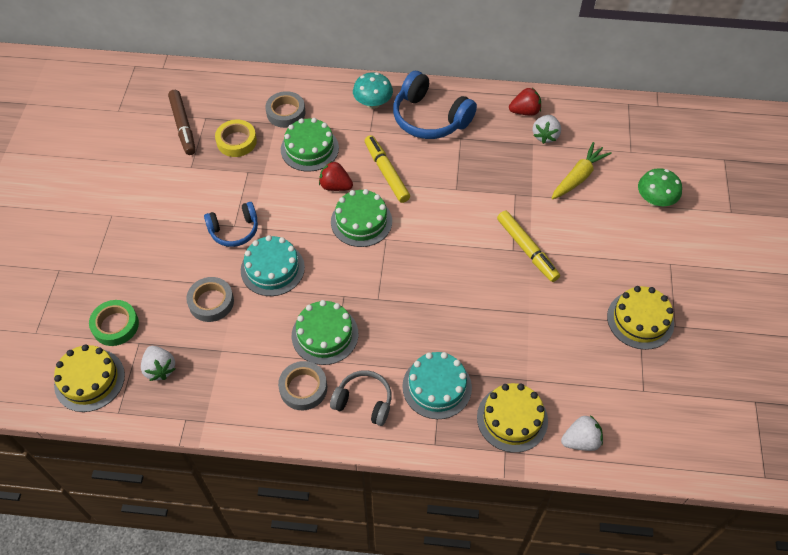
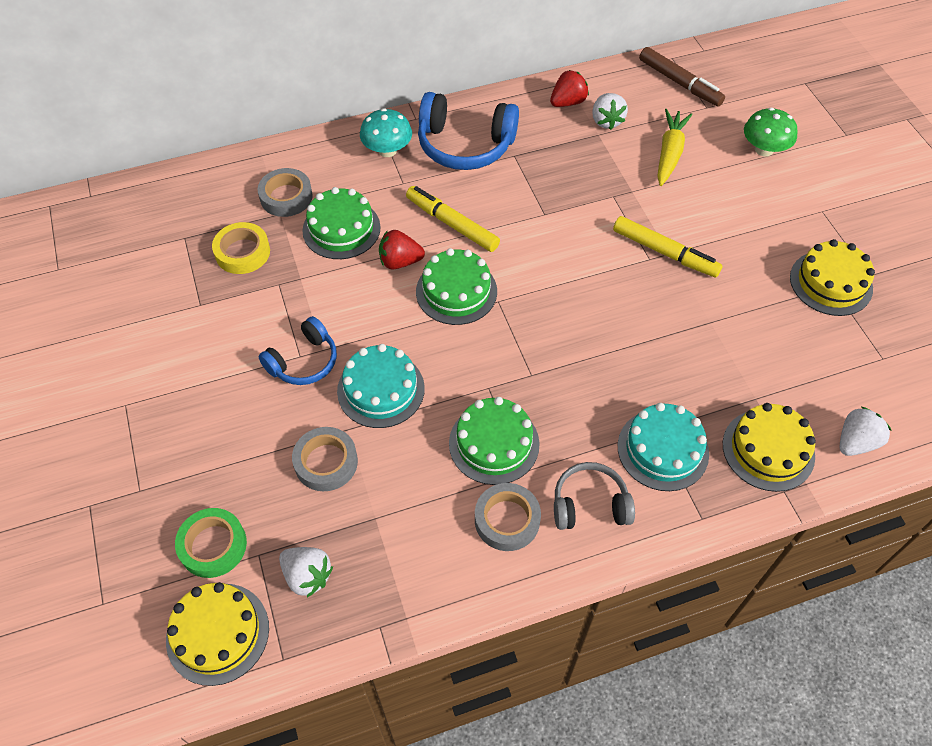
camera: 25 degrees left, 0 degrees up
(183, 126) = (160, 258): brown marker -> brown marker (679, 83)

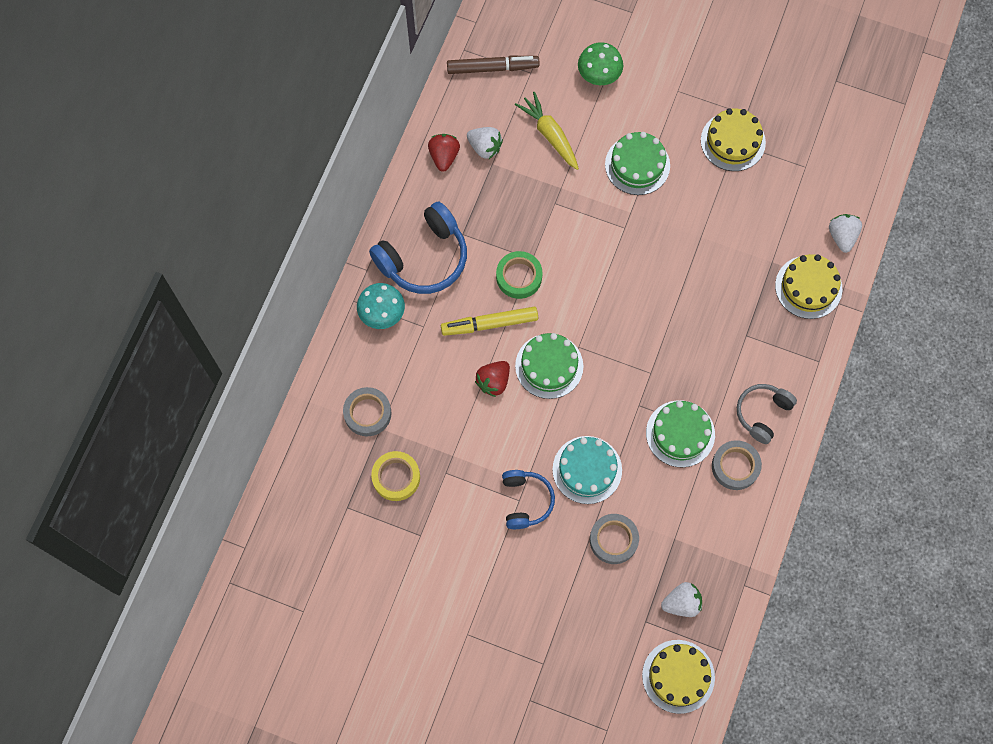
camera: 50 degrees left, 15 degrees up
(213, 545) = (618, 643): green tape -> green tape (519, 277)
(341, 229) = (431, 398): green cake -> green cake (637, 165)
(663, 449) = (761, 343): turquoise cake -> none
(664, 252) = (627, 214): yellow marker -> none

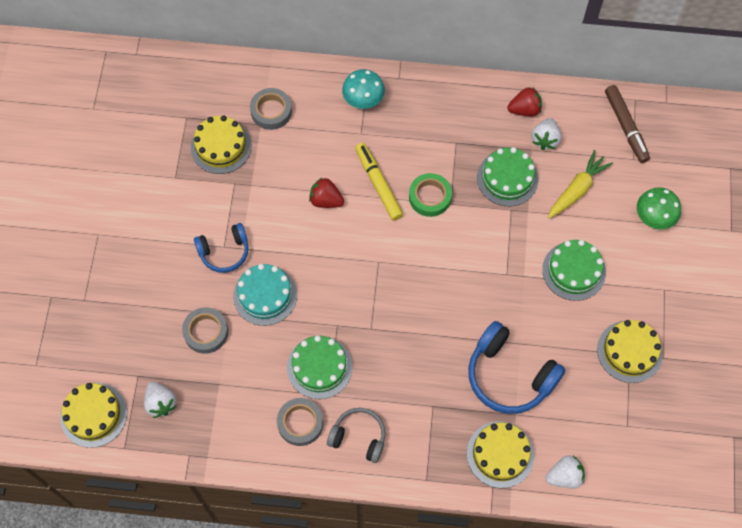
camera: 75 degrees right, 5 degrees down
(396, 477) = (221, 146): yellow tape -> yellow cake
(424, 258) = (423, 118): blue headphones -> blue headphones (509, 376)
(549, 366) = (353, 241): green cake -> green cake (507, 178)

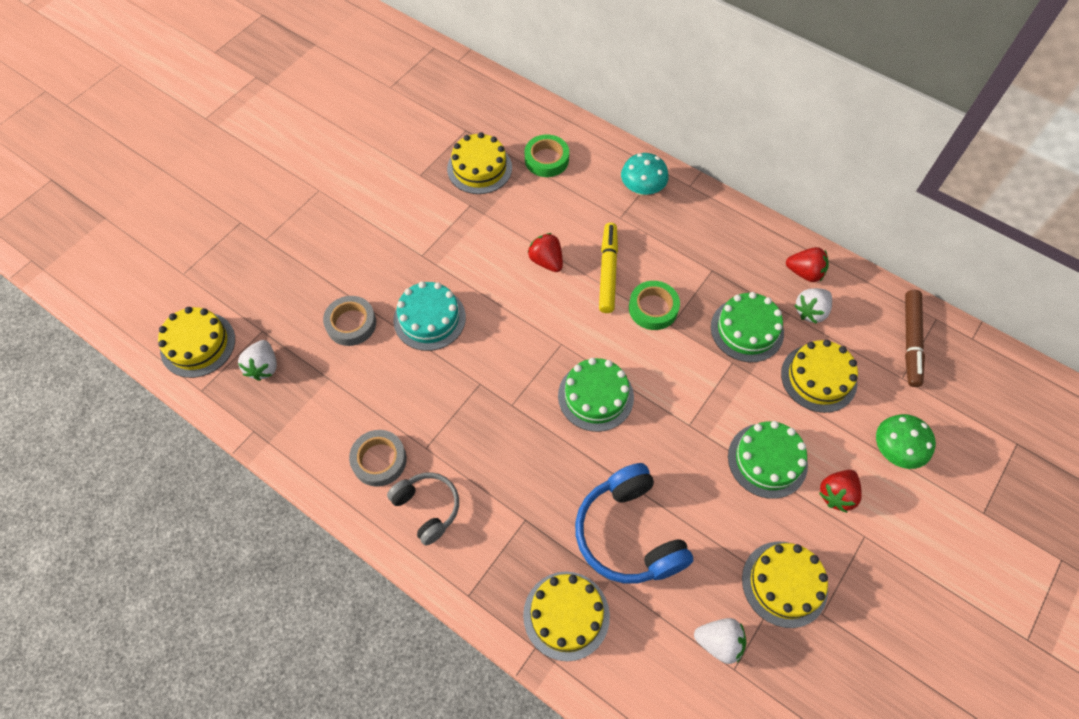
camera: 30 degrees right, 5 degrees down
(224, 252) = (419, 260): blue headphones -> none
(271, 111) = (546, 159): grey tape -> green tape
(319, 367) = (435, 415): green cake -> green cake (595, 396)
(564, 476) = (625, 685): white strawberry -> white strawberry (719, 642)
(577, 189) = (818, 378): yellow carrot -> yellow cake
(632, 270) = (836, 494): none -> red strawberry

